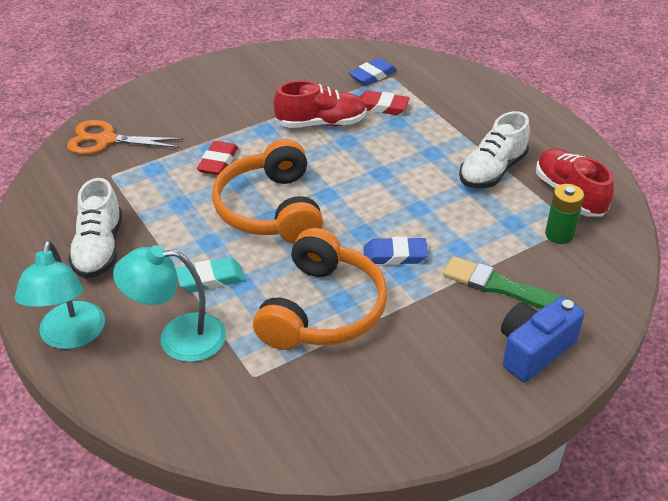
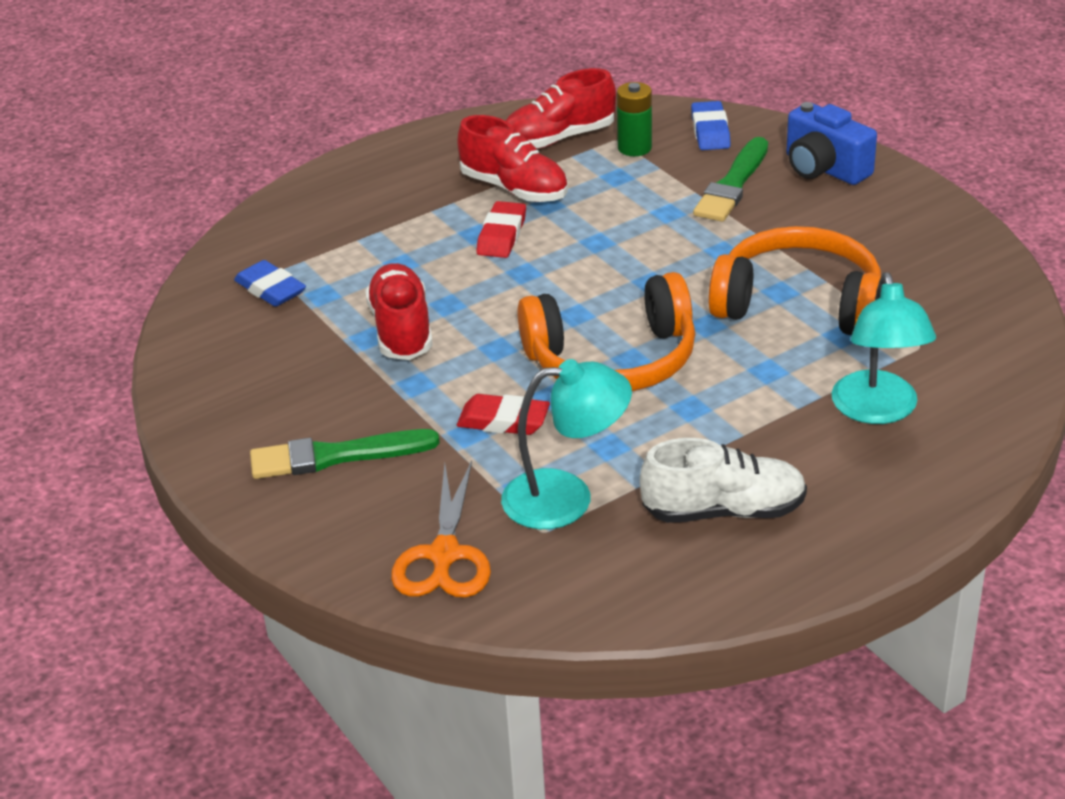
camera: 90 degrees left, 5 degrees down
(70, 336) = (904, 505): turquoise lamp -> turquoise lamp (566, 498)
(204, 103) = (337, 456): none -> green brush
(210, 279) = (765, 397): turquoise eraser -> none
(381, 107) = (359, 278): red eraser -> red eraser (502, 235)
(395, 255) = (691, 256): blue eraser -> blue eraser (710, 131)
(492, 171) = (514, 189): white shoe -> red shoe

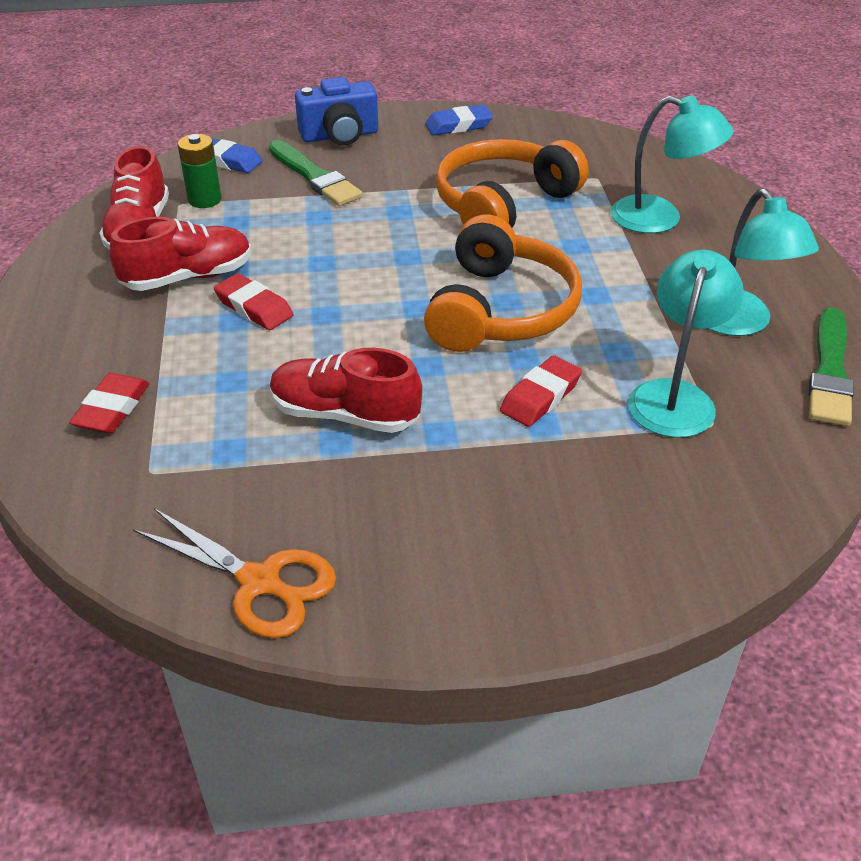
camera: 65 degrees left, 5 degrees up
(270, 289) = (179, 485): blue eraser -> blue eraser (458, 125)
(329, 227) = (112, 409): none -> red eraser
(337, 456) = (517, 522): green brush -> green brush (830, 371)
(444, 555) = (716, 495): orange scissors -> orange scissors (260, 582)
(723, 511) = (739, 323): white shoe -> turquoise lamp

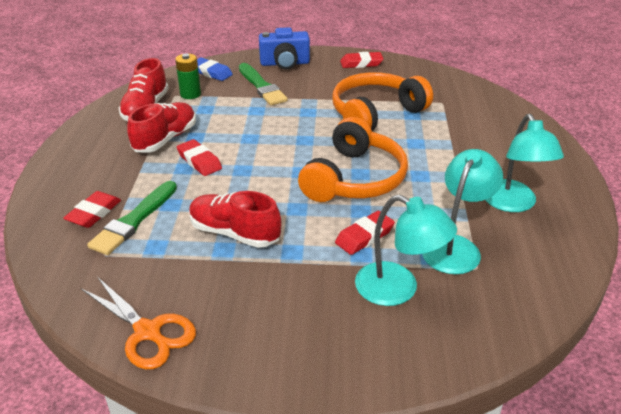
camera: 10 degrees right, 5 degrees down
(188, 277) = (165, 139): red shoe -> red shoe turned 45 degrees counterclockwise
(458, 125) = (361, 63): blue eraser -> red eraser
(660, 219) = (477, 132): turquoise lamp -> turquoise lamp (398, 289)
(830, 371) = (569, 242): green brush -> green brush (134, 220)

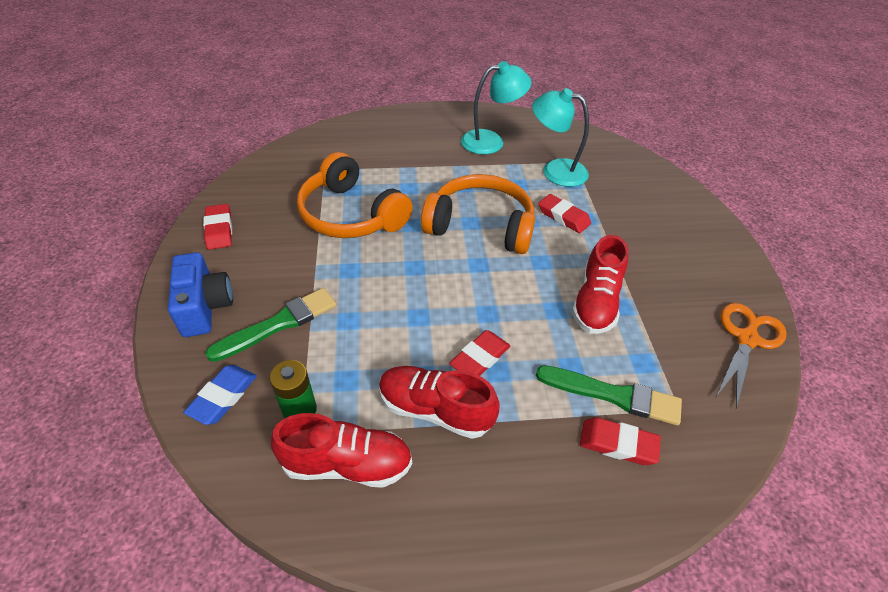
camera: 100 degrees left, 10 degrees up
(398, 289) = (616, 198): turquoise lamp -> none

